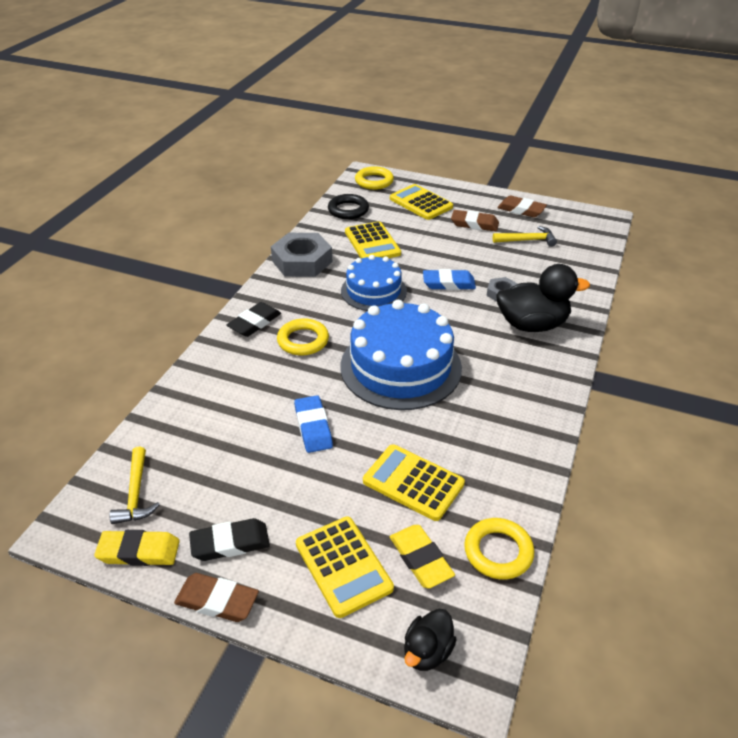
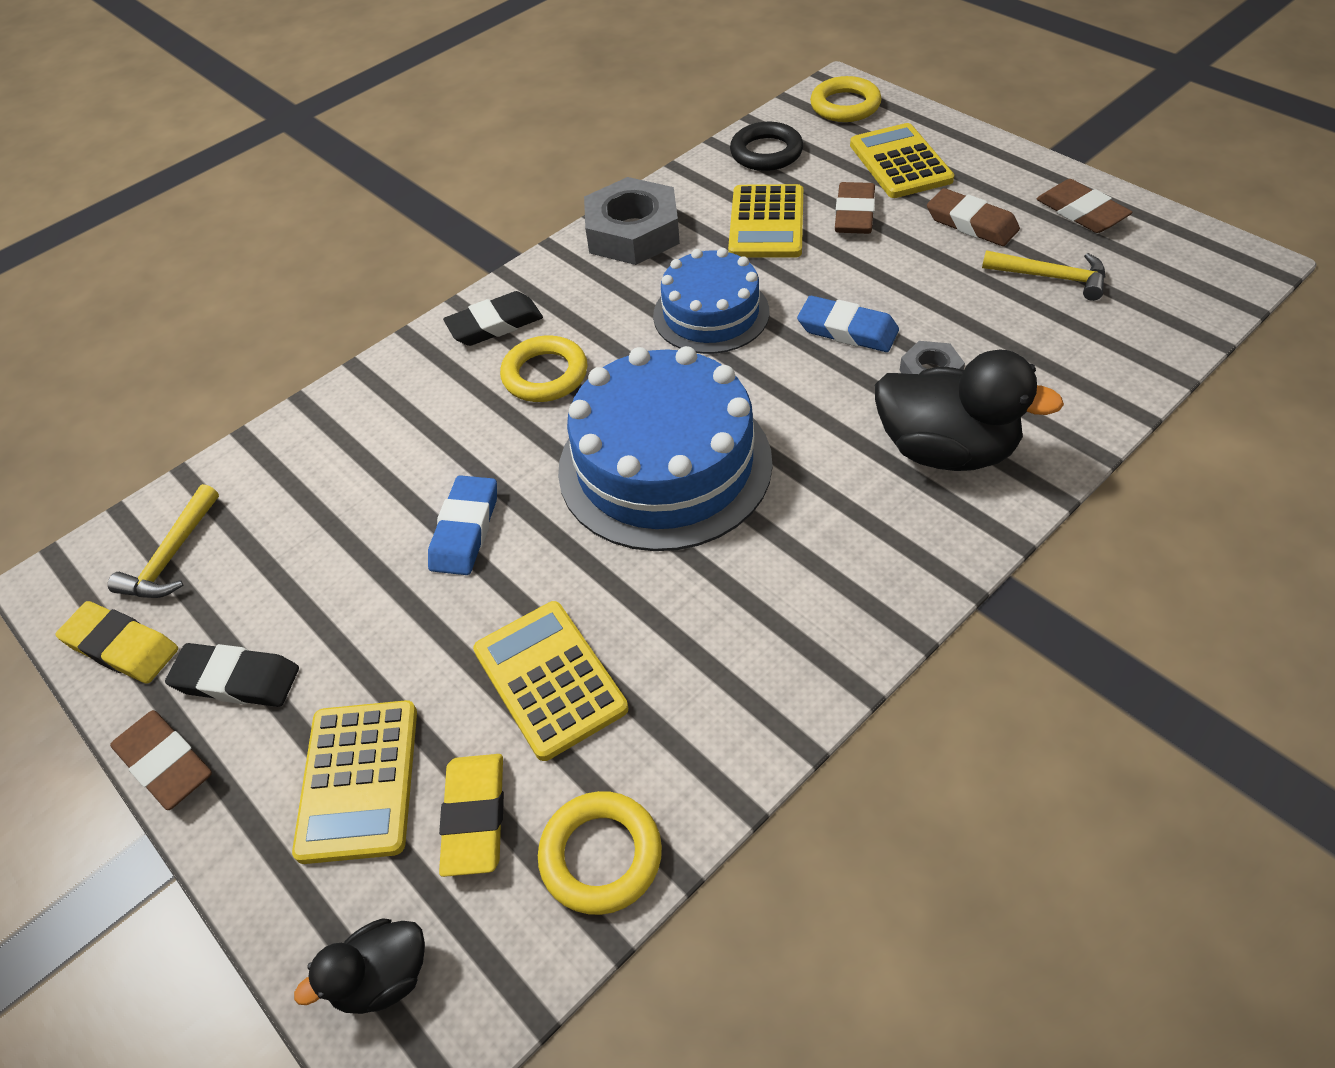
camera: 30 degrees right, 10 degrees up
(414, 230) = (854, 214): none -> brown eraser

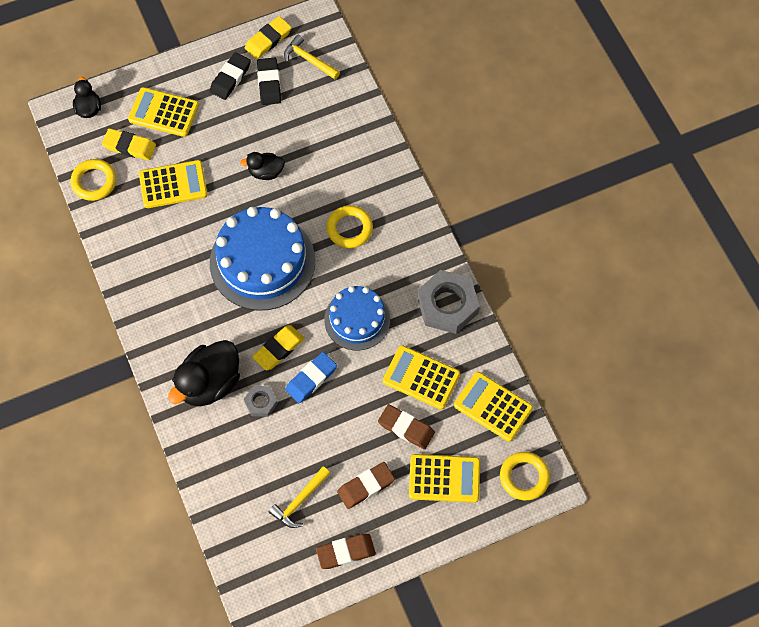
camera: 105 degrees right, 15 degrees up
(165, 763) = (204, 52): brown eraser -> none
(465, 530) = (266, 172): blue eraser -> black duck
(495, 324) = (400, 215): black eraser -> black eraser (269, 83)
(766, 152) = (493, 407): black ring -> yellow calculator
(821, 385) = (278, 349): none -> yellow eraser

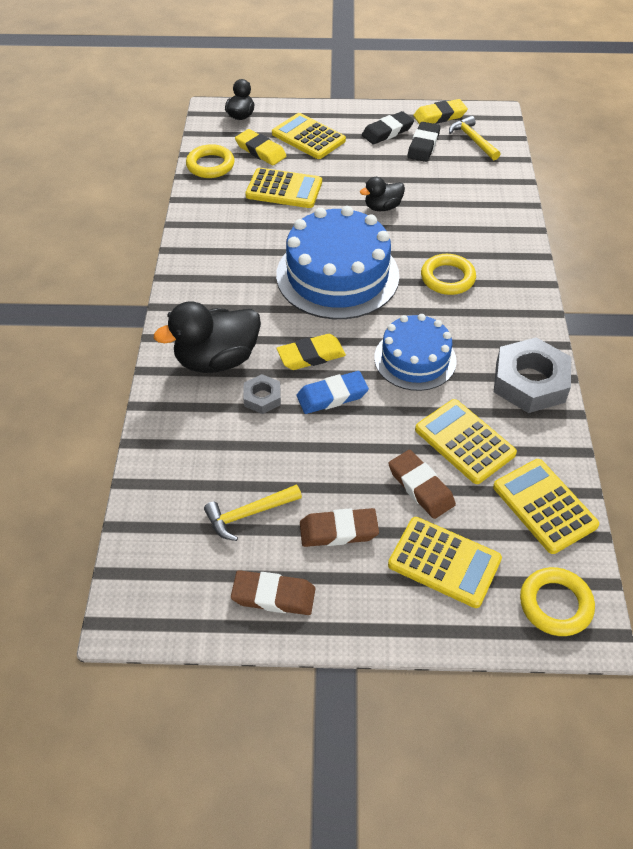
camera: 25 degrees right, 15 degrees down
(266, 172) = (382, 207): black duck -> black duck turned 45 degrees counterclockwise

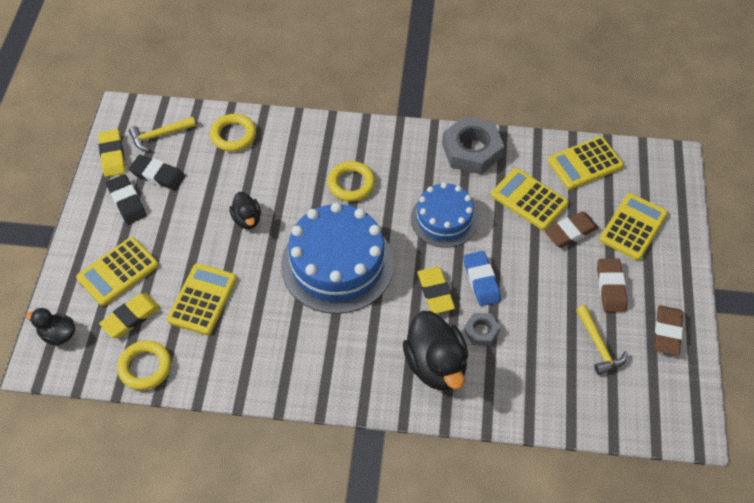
camera: 85 degrees left, 5 degrees up
(464, 442) = (529, 199): yellow calculator -> yellow calculator turned 75 degrees clockwise
(555, 604) = (660, 172): yellow ring -> yellow ring (233, 135)

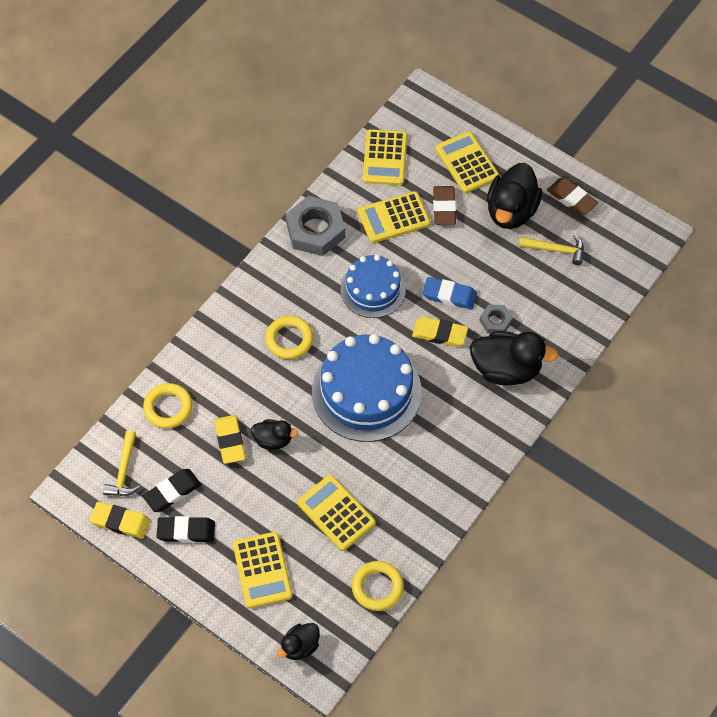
camera: 60 degrees left, 5 degrees up
(131, 317) = (319, 579): yellow eraser -> yellow eraser (230, 441)
(611, 287) = (511, 211): brown eraser -> black duck

